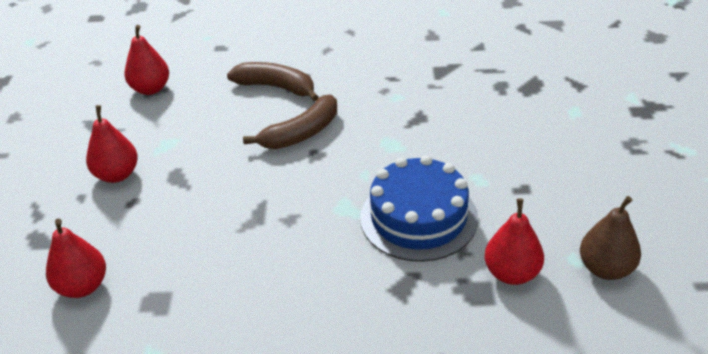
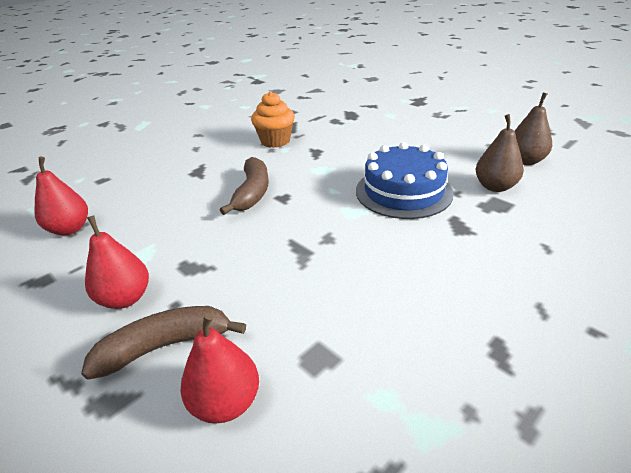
camera: 45 degrees left, 5 degrees down
(276, 87) = (189, 180): brown banana -> brown banana (165, 346)
(402, 81) = (275, 141): none -> orange cupcake
(512, 273) = (495, 187): red pear -> brown pear

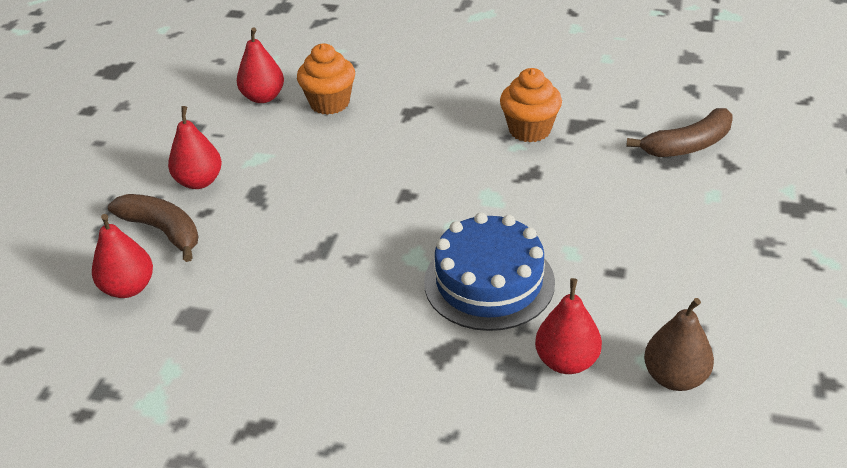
camera: 60 degrees right, 5 degrees up
(133, 200) = (329, 103): none -> orange cupcake
(252, 192) = (399, 170): brown banana -> brown banana (688, 145)
(495, 187) = (566, 361): brown pear -> red pear

